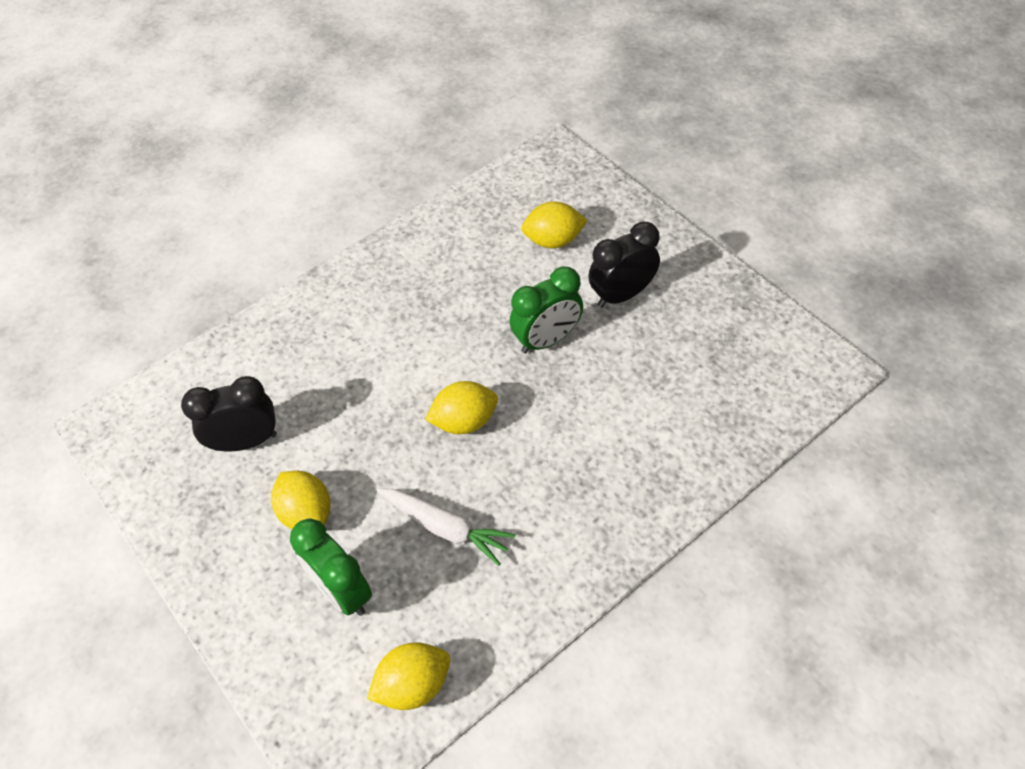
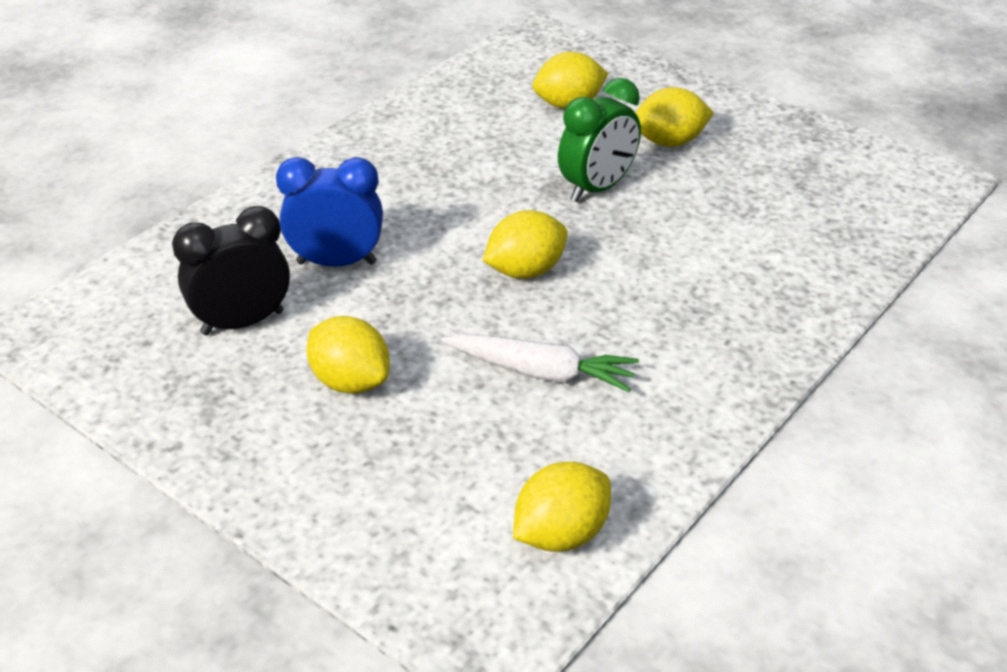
camera: 15 degrees left, 15 degrees down
(327, 391) = (336, 263): none -> blue clock
(342, 591) = (427, 453): green clock -> none
(621, 295) = (669, 142): black clock -> yellow lemon

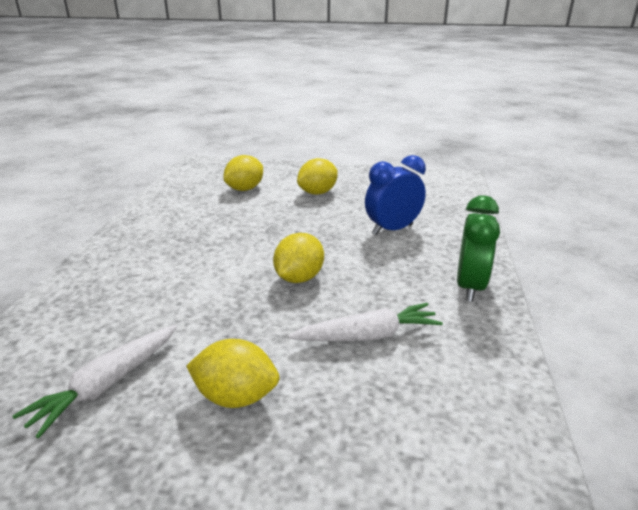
camera: 30 degrees left, 10 degrees down
(242, 323) = (107, 384): black clock -> white carrot
(336, 263) = (159, 314): blue clock -> blue clock (392, 229)
(561, 534) = (496, 448): yellow lemon -> none
(597, 189) = (300, 223): green clock -> green clock (470, 287)

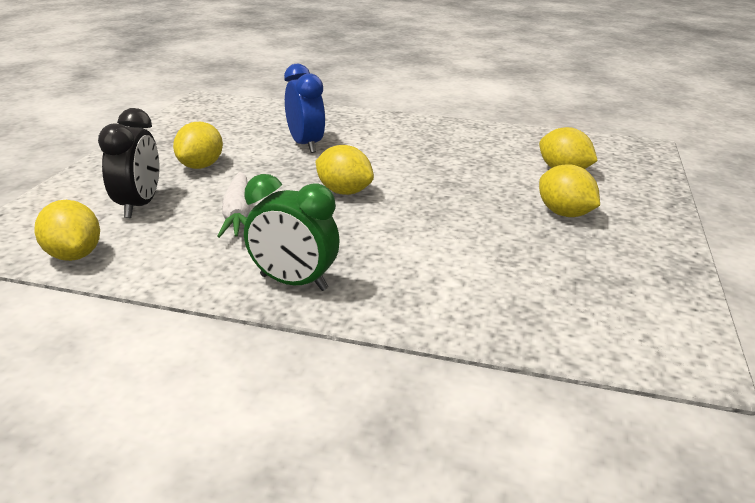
camera: 95 degrees right, 0 degrees up
(107, 384) = (237, 133): white carrot -> none
(372, 426) = (139, 206): none -> black clock
(392, 229) = (449, 254): blue clock -> blue clock (305, 145)
(516, 447) = (74, 255): none -> yellow lemon

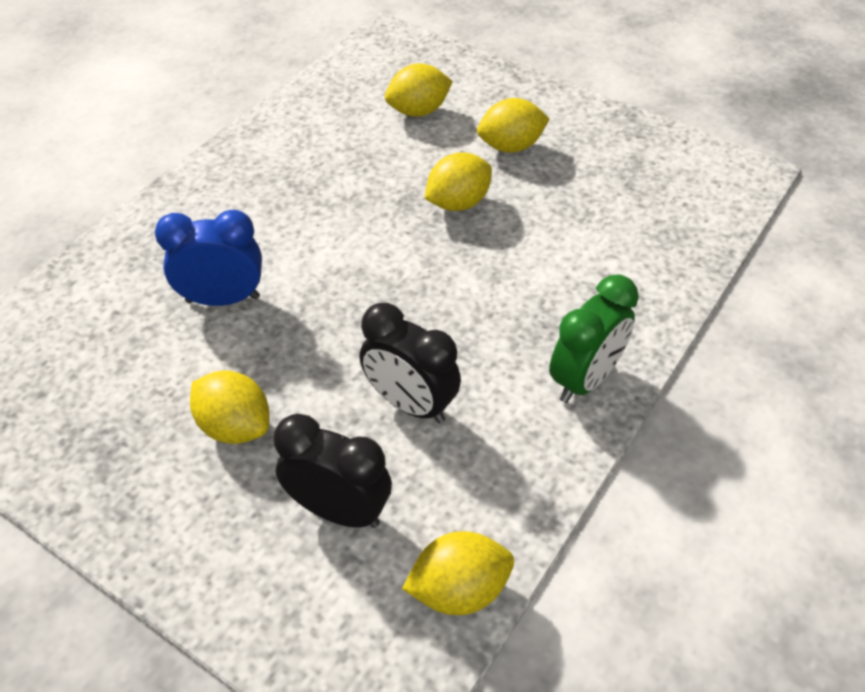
camera: 70 degrees left, 20 degrees up
(238, 215) = (410, 404): white carrot -> black clock
(344, 192) = (389, 293): yellow lemon -> yellow lemon (458, 203)

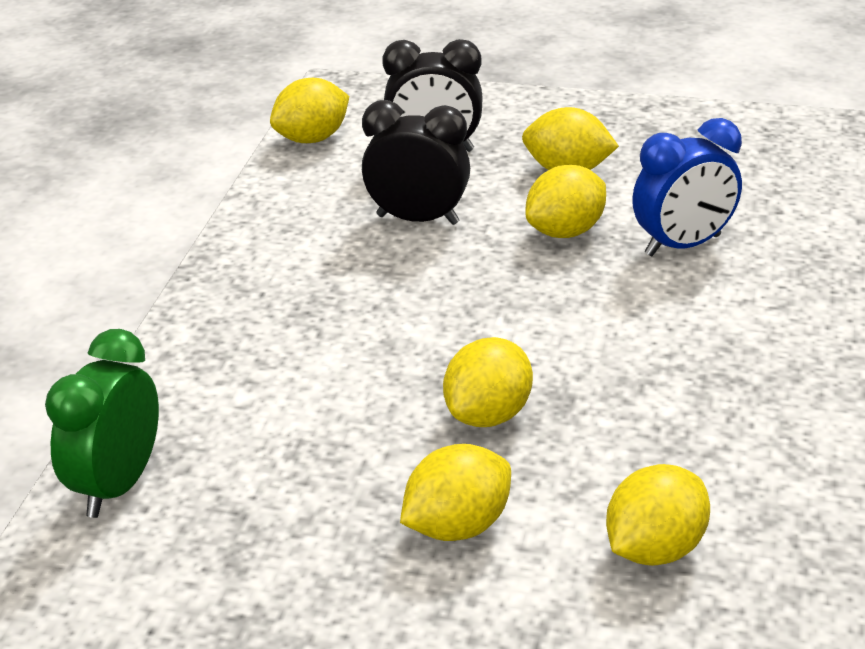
camera: 160 degrees right, 15 degrees down
(298, 345) = (565, 232): none -> yellow lemon
(584, 379) = (247, 277): green clock -> green clock (117, 486)

